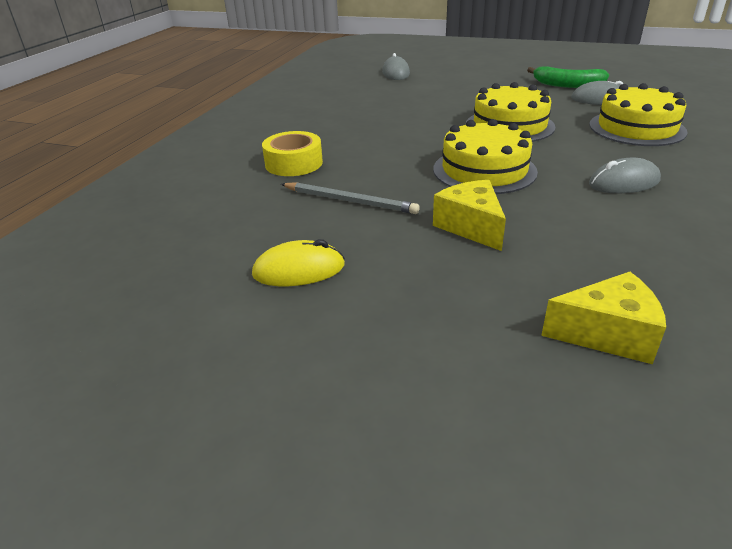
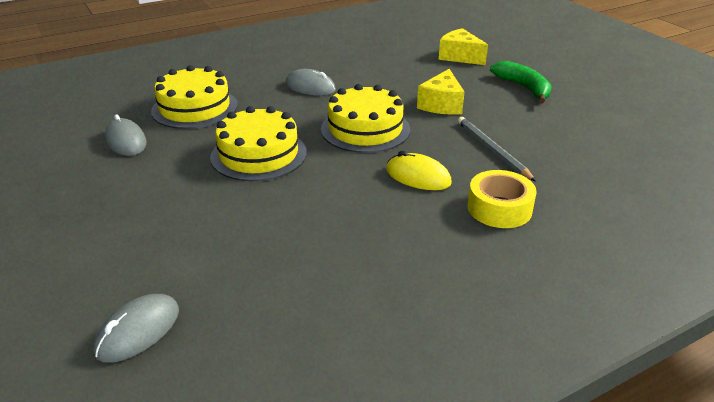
camera: 140 degrees left, 0 degrees up
(299, 270) = (569, 124): yellow mouse -> yellow mouse (418, 176)
(567, 85) = (82, 172): green banana -> green banana (523, 88)

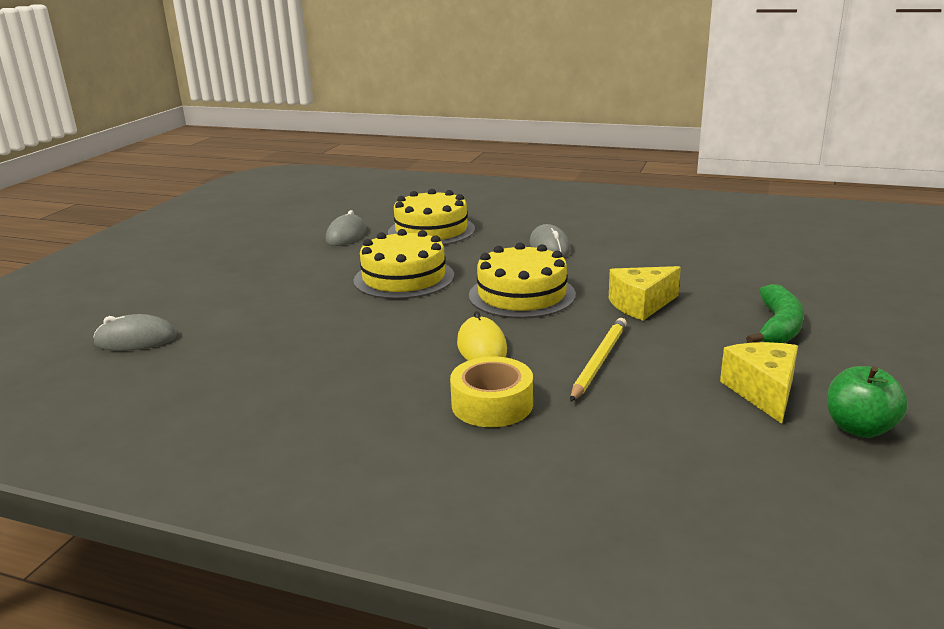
camera: 50 degrees right, 10 degrees down
(459, 57) = (768, 273): yellow cheese -> yellow cheese (763, 392)
(492, 150) = (599, 361): grey pencil -> yellow pencil
(646, 126) = (859, 428): none -> green apple

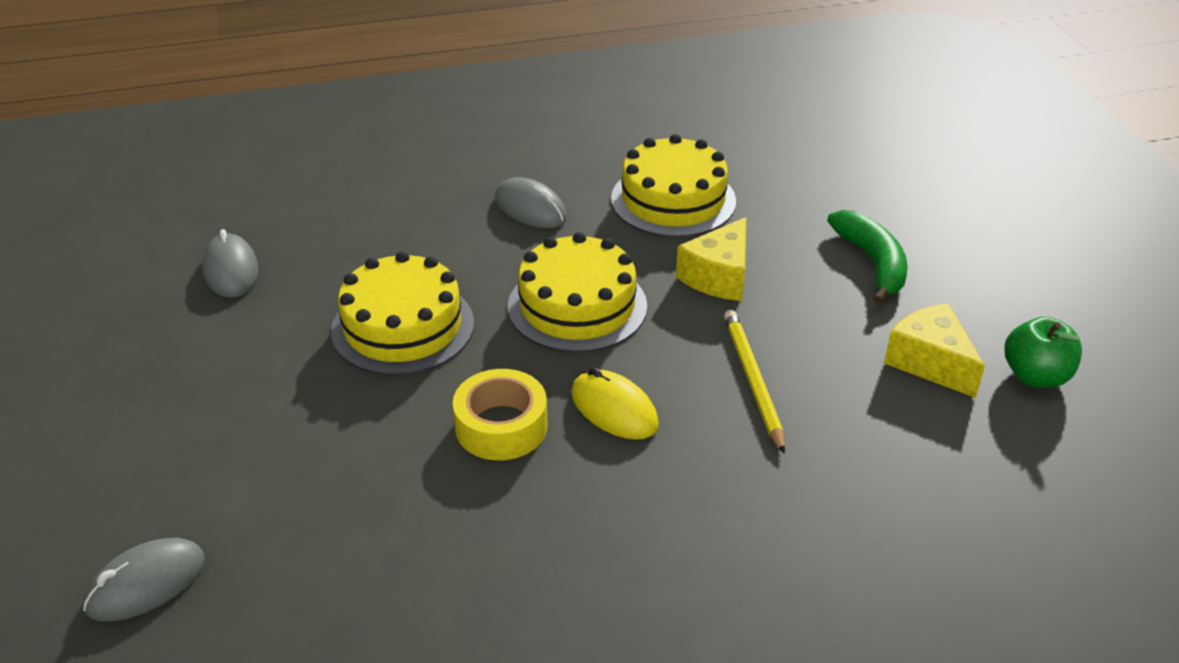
camera: 35 degrees left, 15 degrees up
(431, 230) = (346, 223): yellow cake -> yellow cake (673, 200)
(492, 404) = (706, 489): yellow tape -> yellow tape (501, 426)

